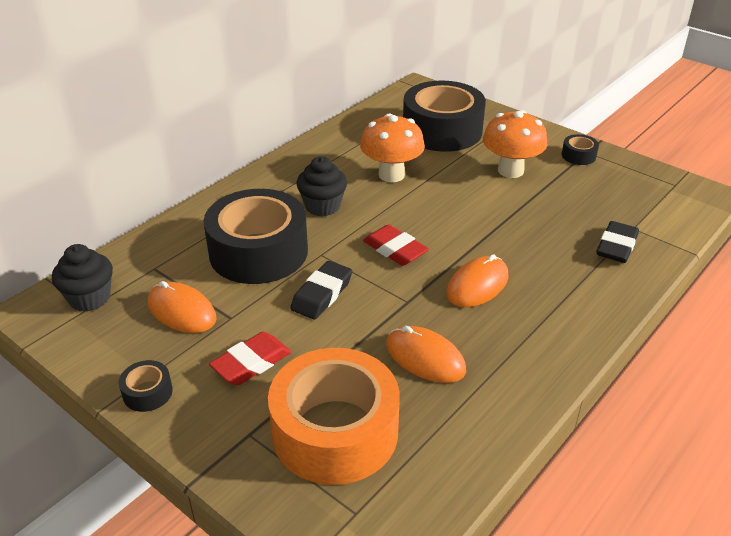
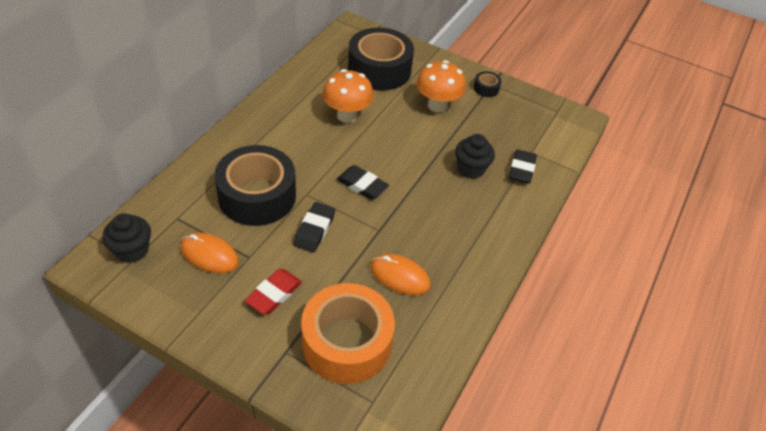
camera: 15 degrees left, 10 degrees up
(147, 392) = (201, 327): black tape -> none
(322, 206) = (299, 149): black cupcake -> black cupcake (471, 169)
(395, 250) = (362, 185): red eraser -> black eraser
(477, 285) = (427, 211): orange mouse -> none

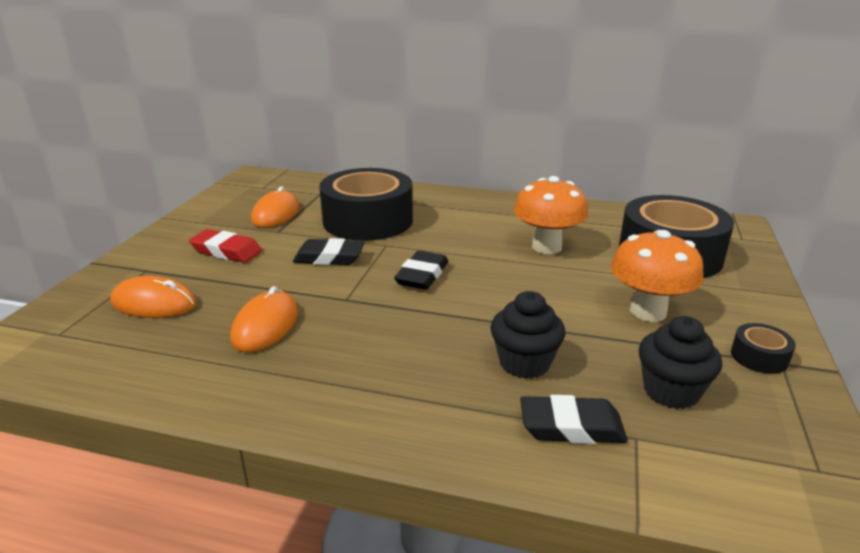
camera: 80 degrees right, 20 degrees down
(132, 250) = (273, 185): black cupcake -> black cupcake (671, 391)
(347, 342) = (154, 303): orange tape -> orange mouse

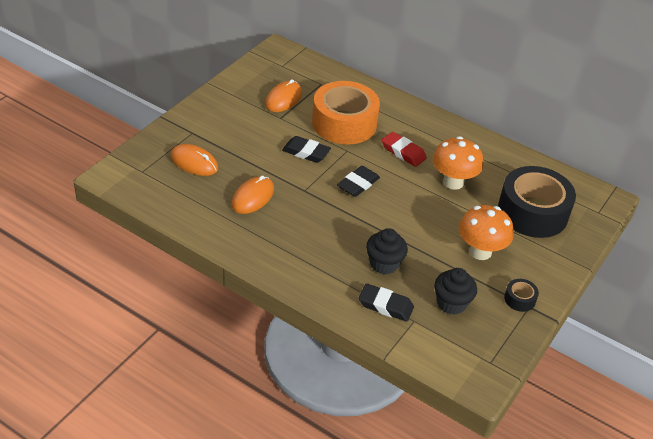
camera: 15 degrees right, 15 degrees up
(226, 251) = (243, 129): red eraser -> red eraser (403, 152)
(368, 220) = (344, 123): black tape -> orange tape

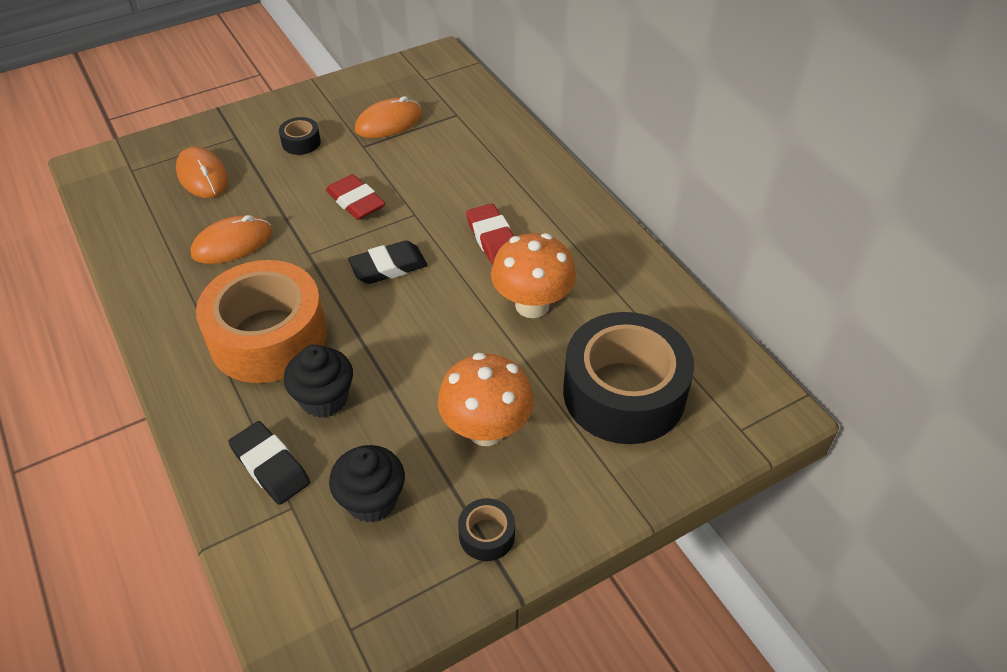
camera: 30 degrees right, 5 degrees up
(239, 125) = (301, 142): none -> black tape
(306, 152) = (355, 202): black eraser -> red eraser
(344, 123) = (442, 175): orange tape -> orange tape (268, 337)

